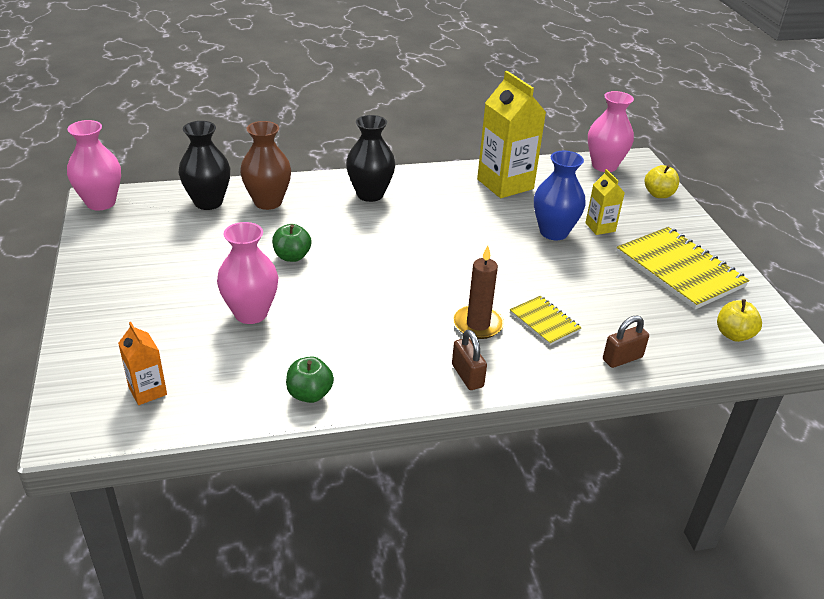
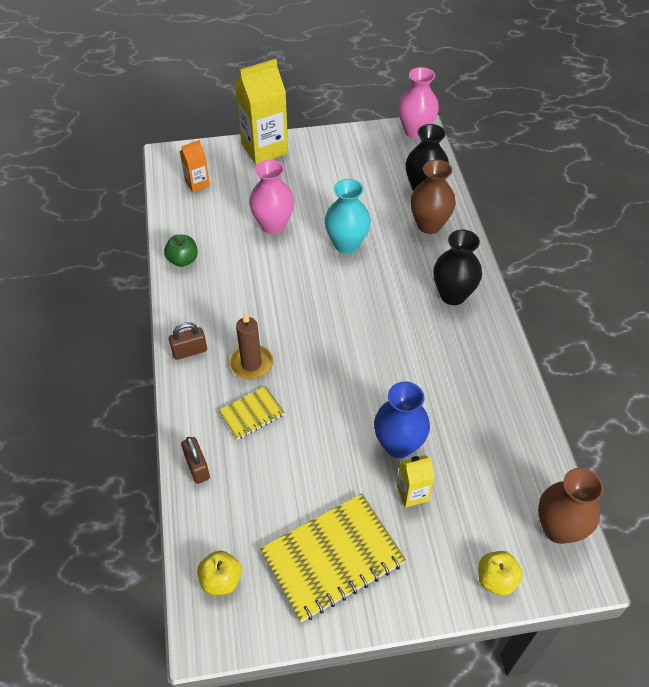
camera: 95 degrees right, 15 degrees up
(292, 256) = (346, 244): green apple -> turquoise vase
(505, 184) = (492, 412): yellow carton -> yellow carton (264, 149)
(604, 166) = (558, 528): pink vase -> brown vase

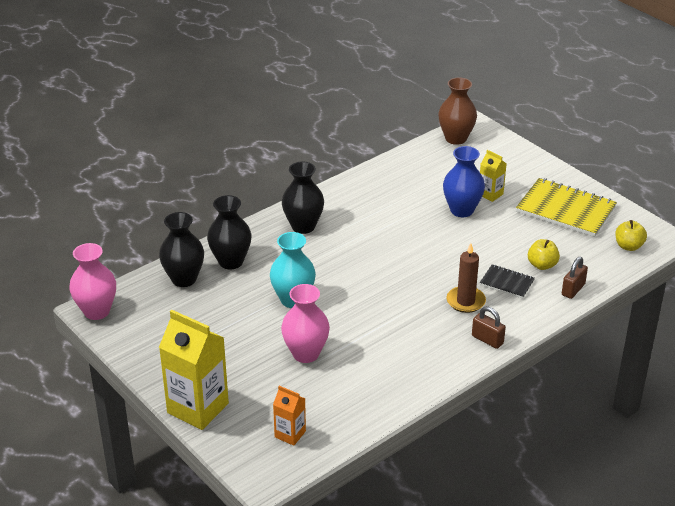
camera: 120 degrees left, 15 degrees down
(183, 260) = (398, 392): green apple -> none
(251, 414) = (507, 283): yellow notebook -> black notebook
(429, 225) = (231, 261): brown vase -> black vase
(496, 579) = (511, 151): yellow apple -> yellow apple (542, 265)

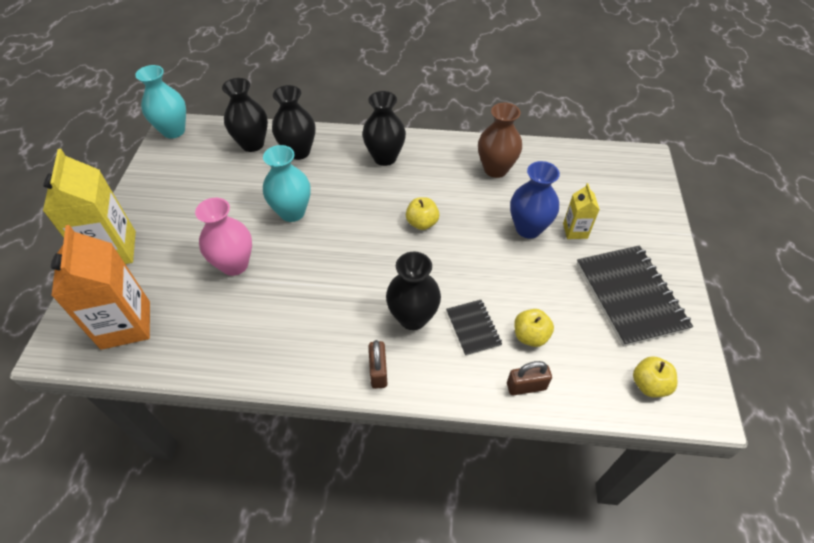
camera: 45 degrees right, 15 degrees up
(97, 311) = (173, 131): pink vase -> turquoise vase
(290, 434) = (126, 325): orange carton -> orange carton, size x1.97
(392, 249) = (422, 223): none -> yellow apple
(456, 138) = (612, 160): brown vase -> brown vase (495, 169)
(465, 301) = (413, 317): brown candle -> black vase
(565, 210) = (630, 296): yellow notebook -> black notebook

